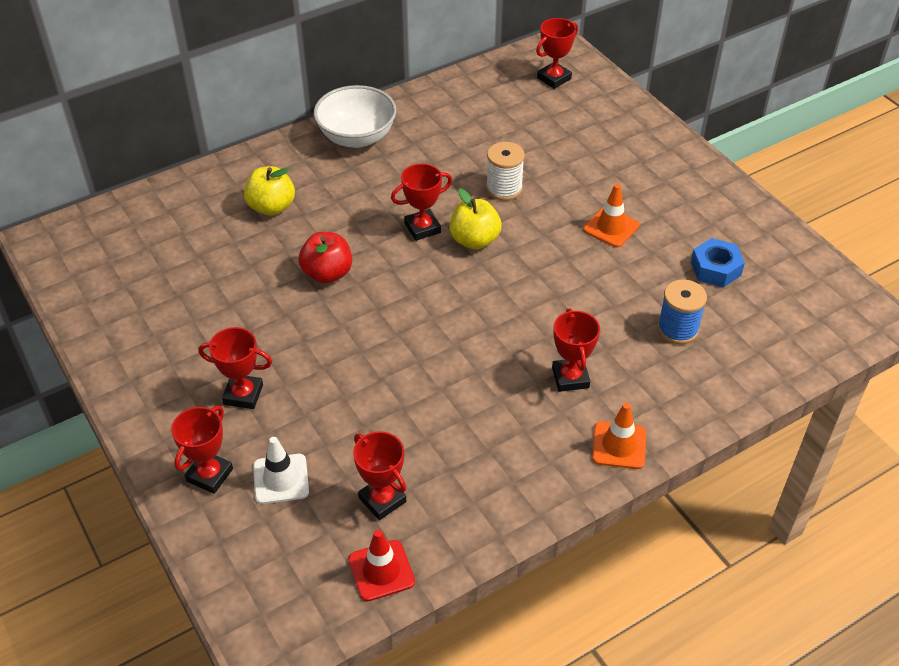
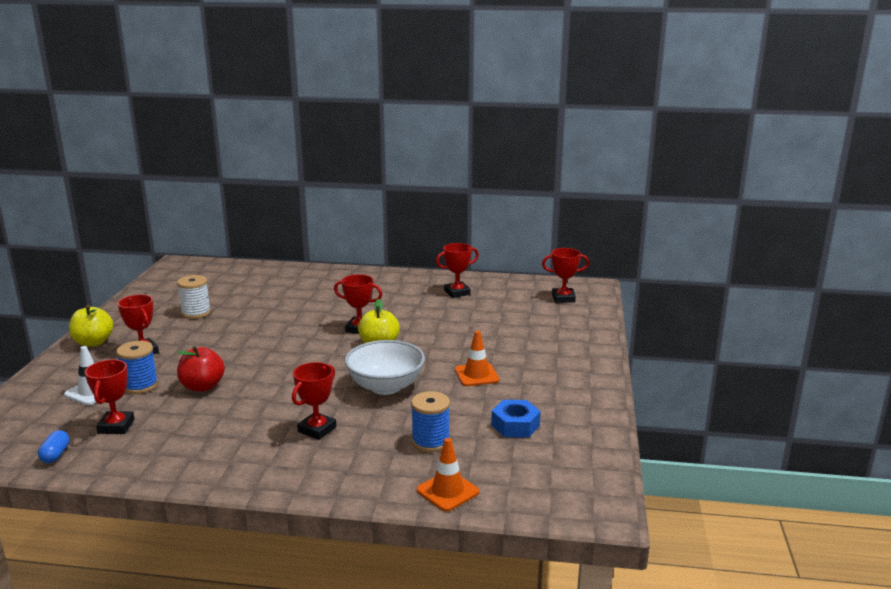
camera: 40 degrees right, 25 degrees down
(209, 475) = (68, 373): red trophy -> red trophy (457, 292)
(271, 207) = (297, 290): yellow apple -> yellow apple (93, 342)
(319, 438) = (140, 385): none -> blue spool
(327, 273) = (274, 325): red apple -> red apple (202, 386)
(357, 137) = (394, 281): white bowl -> white bowl (385, 386)
(381, 570) = (55, 455): red traffic cone -> blue capsule
(504, 188) = (439, 332): white spool -> white spool (196, 313)
(619, 445) = (283, 476): orange traffic cone -> orange traffic cone (447, 491)

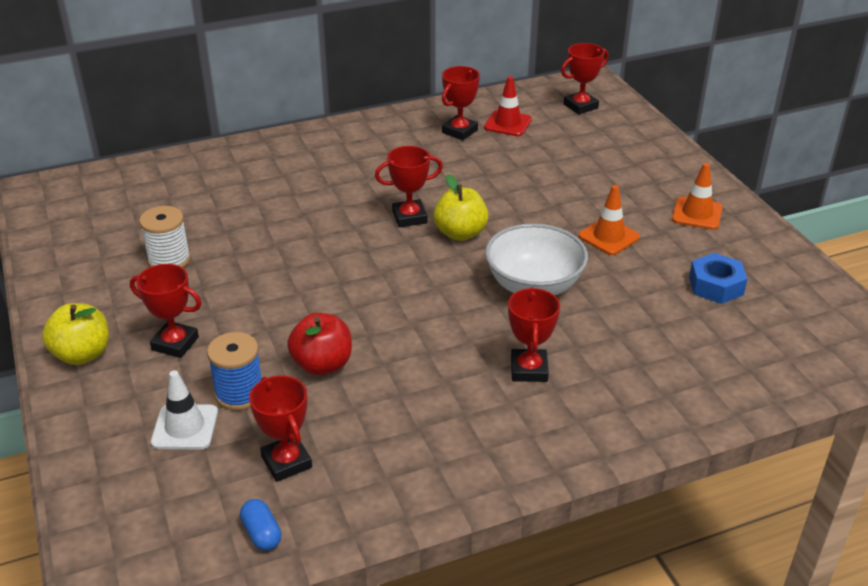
camera: 30 degrees left, 15 degrees up
(430, 441) = (660, 337): blue spool -> none
(447, 491) = (744, 389): orange traffic cone -> orange traffic cone (697, 214)
(496, 296) = (507, 123): none -> red traffic cone

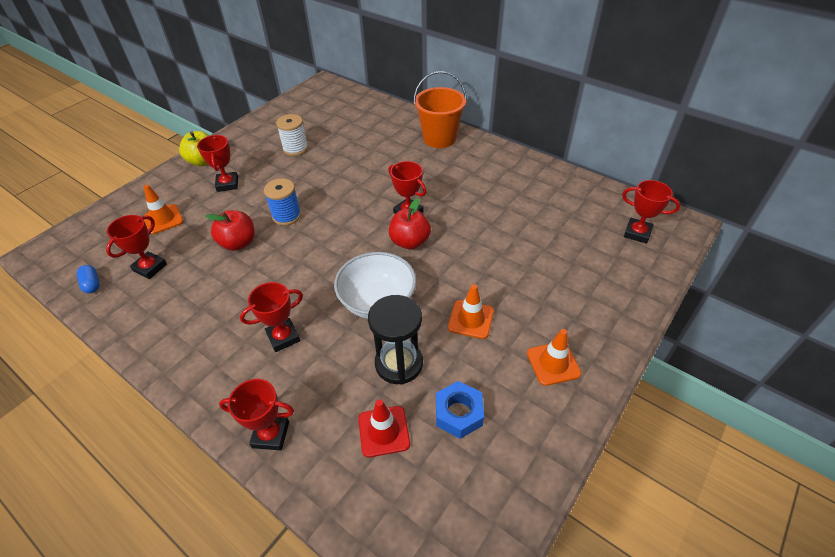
camera: 60 degrees right, 10 degrees up
(185, 427) = (163, 219): white traffic cone -> orange traffic cone
(239, 393) = (198, 225): blue spool -> blue spool (286, 216)
(262, 534) = (92, 284): blue capsule -> blue capsule turned 60 degrees counterclockwise
(298, 149) = (439, 138): none -> orange bucket
(459, 131) = (531, 190): red trophy -> red trophy (271, 435)
(460, 233) = (410, 242): yellow apple -> red apple
(507, 123) = (567, 207): red traffic cone -> red traffic cone (383, 431)
(631, 300) = (399, 363): none -> black hourglass

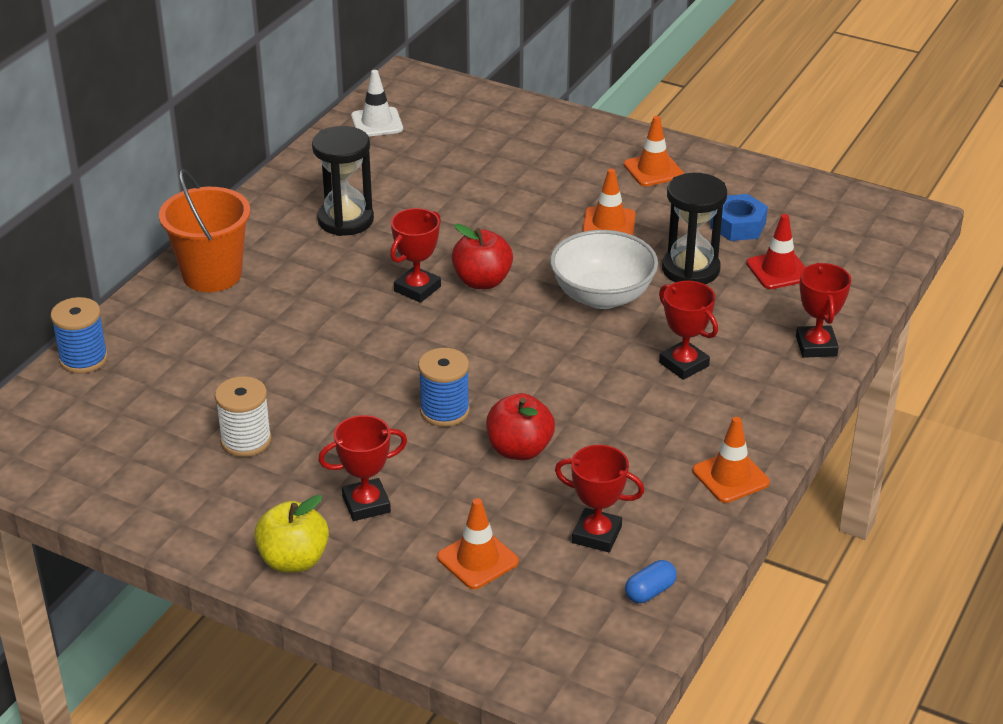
camera: 100 degrees left, 10 degrees down
(157, 342) = (730, 477): none -> orange traffic cone
(377, 104) = (83, 359): none -> blue spool
(489, 187) = (345, 220): none -> black hourglass
(613, 205) = (377, 123): none -> white traffic cone
(637, 233) = (431, 109): red trophy -> none

